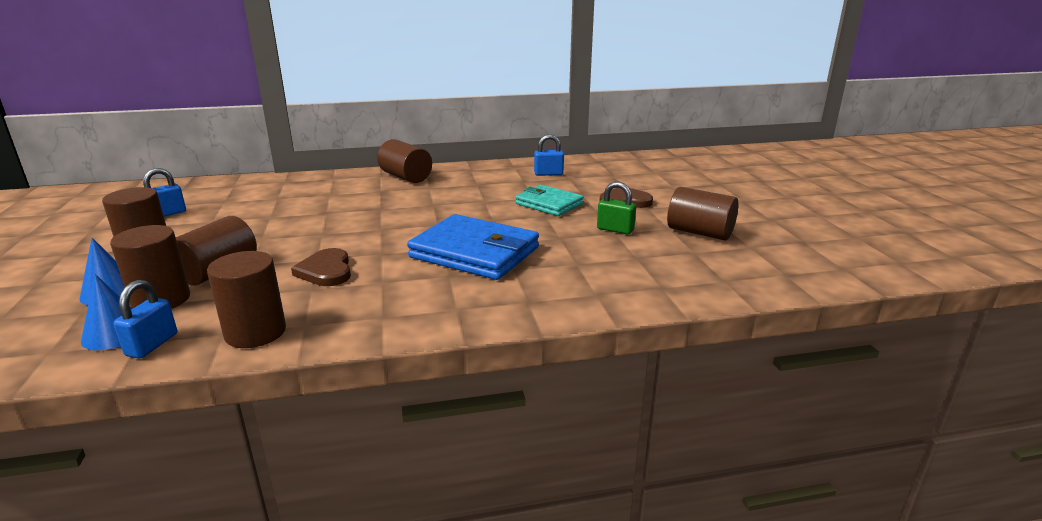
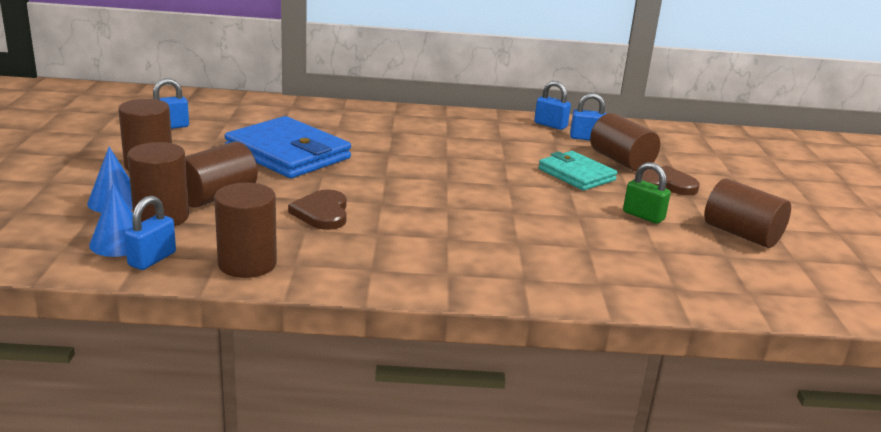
camera: 10 degrees right, 0 degrees up
(406, 177) = (422, 119): brown cylinder -> brown cylinder (621, 161)
(474, 252) = (479, 217): blue wallet -> blue wallet (288, 153)
(516, 167) = (550, 125): none -> blue padlock

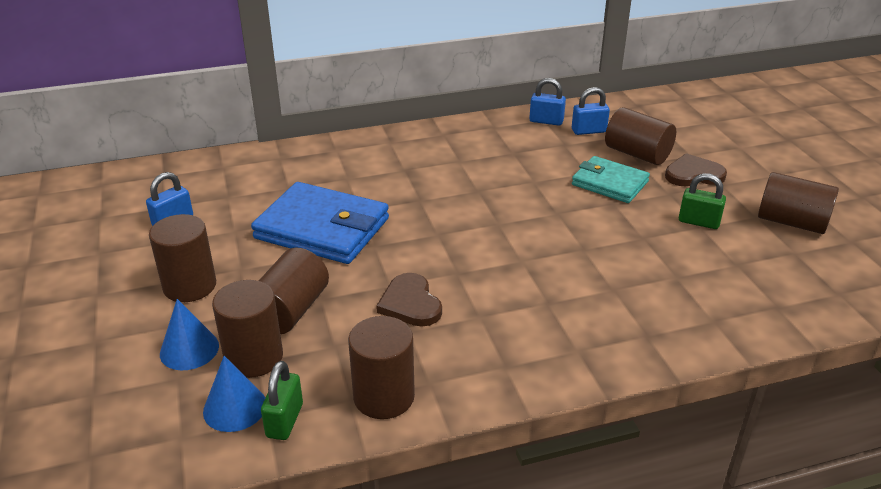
camera: 15 degrees left, 10 degrees up
(152, 259) = (285, 420): blue padlock -> green padlock

